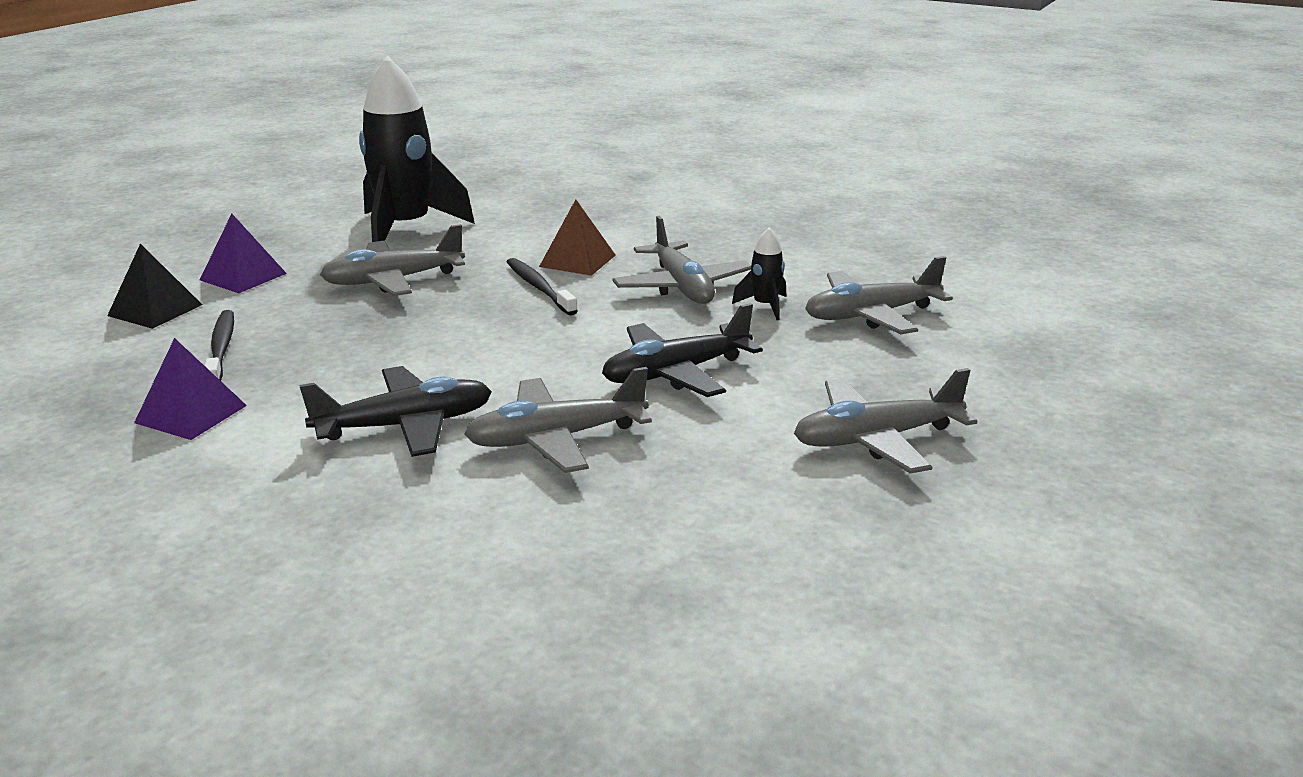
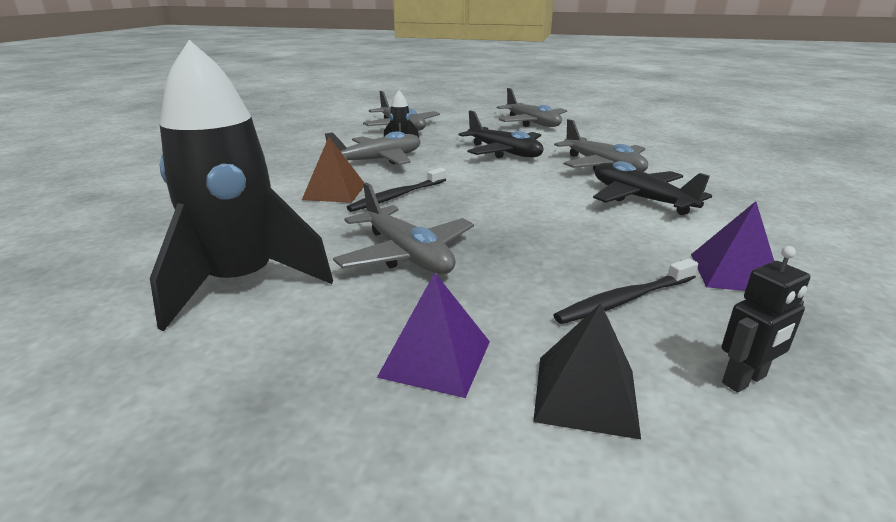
camera: 105 degrees left, 0 degrees up
(92, 360) = (744, 380): none -> black robot

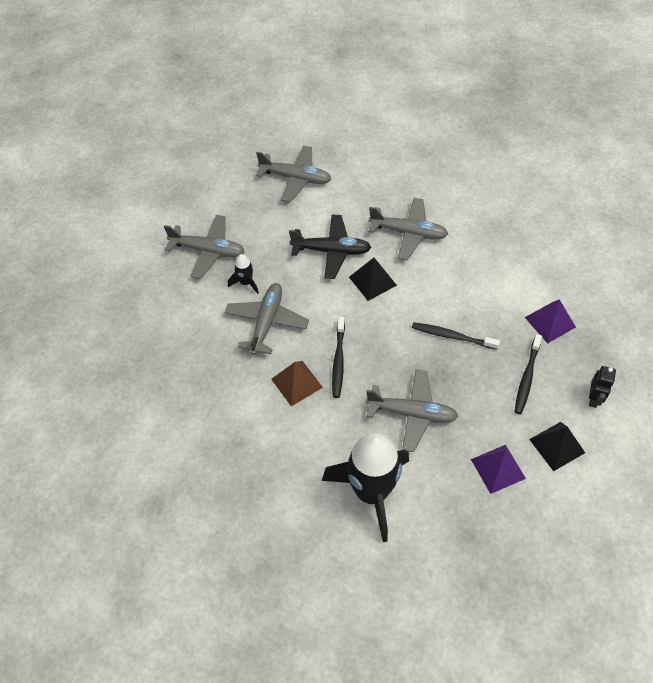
camera: 40 degrees left, 30 degrees up
(517, 174) = (372, 281): none -> black pyramid
(556, 229) = (452, 336): none -> black toothbrush
(640, 199) = (462, 269): black plane -> none

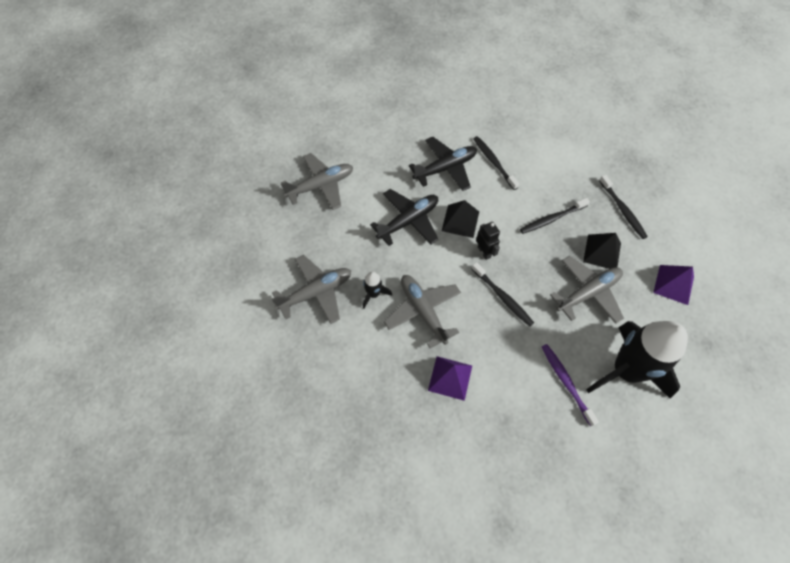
camera: 45 degrees left, 5 degrees up
(296, 383) = (494, 338): brown pyramid -> none
(313, 458) = (566, 382): none -> purple toothbrush
(408, 233) = (445, 168): grey plane -> black plane
(456, 257) = (494, 162): none -> black toothbrush
(550, 322) = (594, 163): purple pyramid -> purple pyramid (450, 377)
(557, 446) = (685, 240): black pyramid -> black pyramid (602, 252)
(594, 398) = (670, 192): black robot -> black robot (484, 252)

